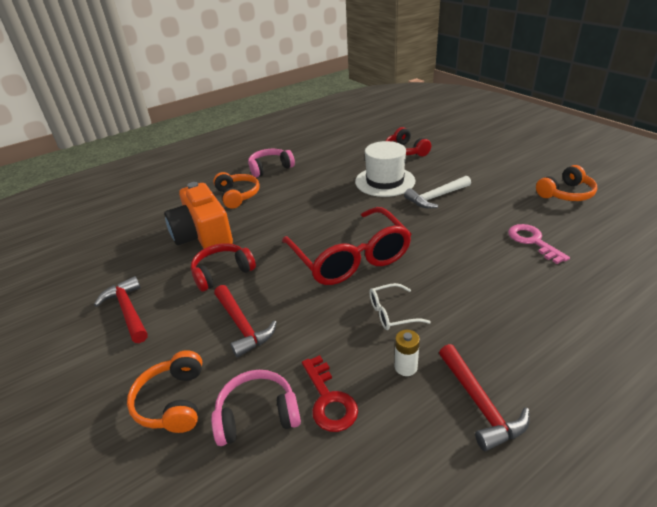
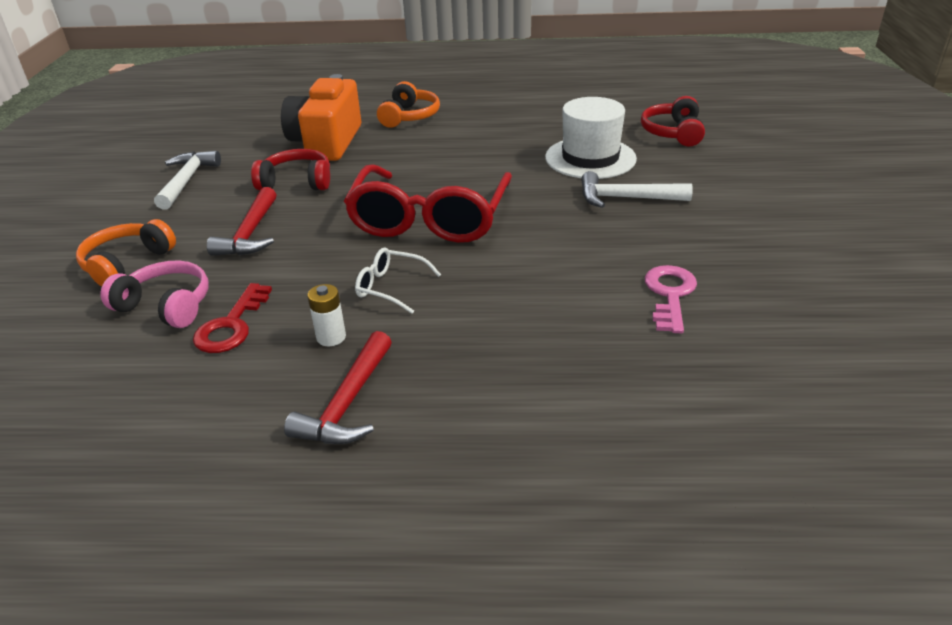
camera: 35 degrees right, 0 degrees up
(128, 311) = (187, 181): red hammer -> white hammer
(270, 168) = (482, 100): pink headphones -> none
(566, 194) = (822, 263): orange headphones -> none

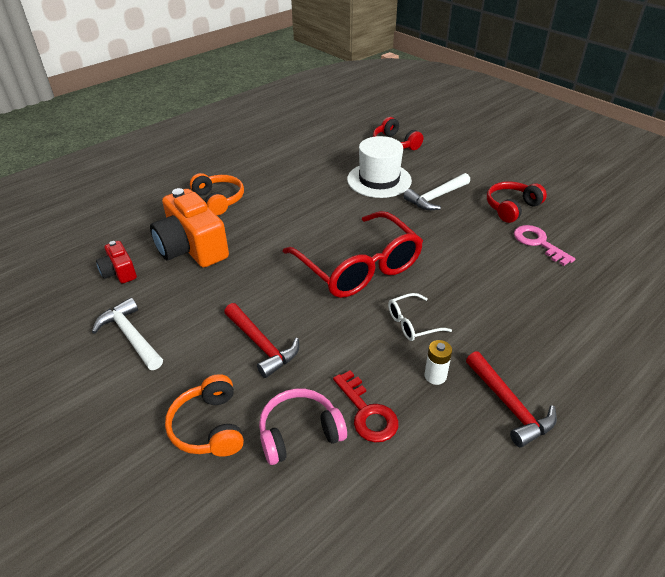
camera: 45 degrees left, 5 degrees up
(252, 136) = (119, 272): none -> red camera
(297, 182) = (225, 289): red headphones -> red headphones (511, 207)

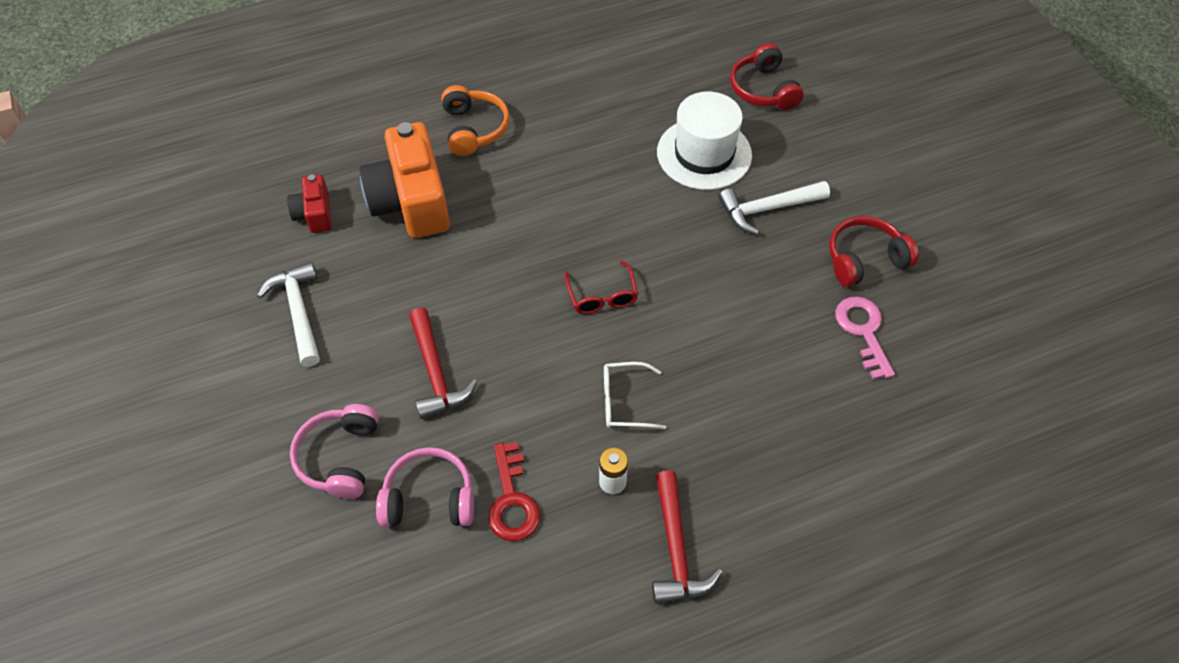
camera: 20 degrees right, 15 degrees up
(209, 426) = (340, 457): orange headphones -> pink headphones
(359, 267) = (602, 296): red glasses -> red glasses, size x0.43

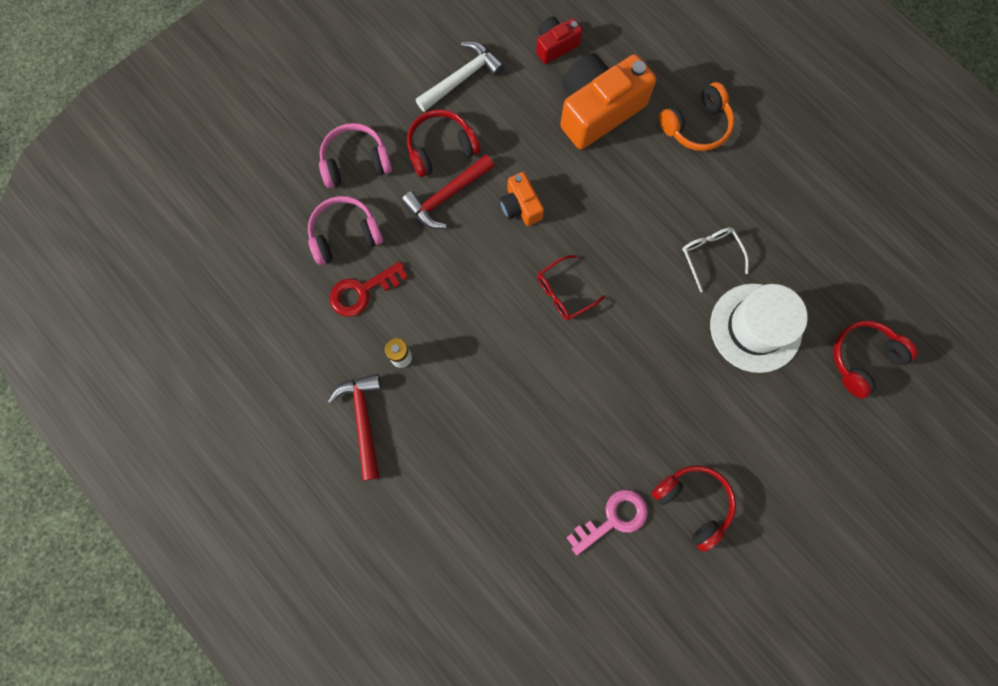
camera: 70 degrees right, 20 degrees up
(373, 360) = (441, 148): none -> red headphones
(429, 498) = (345, 234): pink headphones -> pink headphones turned 90 degrees counterclockwise
(484, 304) = (520, 206): none -> orange camera
(624, 401) = (472, 343): white glasses -> white glasses (710, 255)
(676, 548) = (363, 420): red hammer -> red hammer turned 105 degrees clockwise
(767, 209) = (715, 402): white hammer -> none

